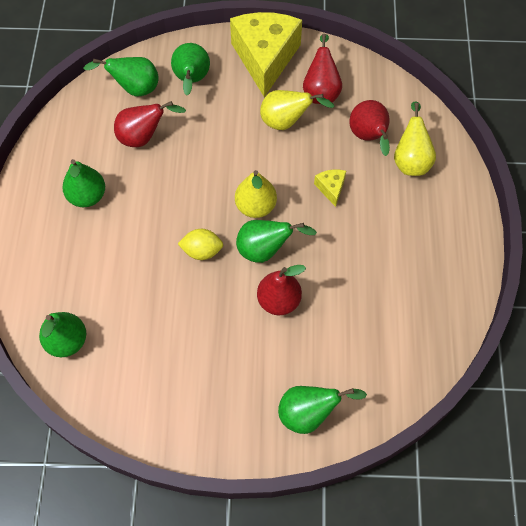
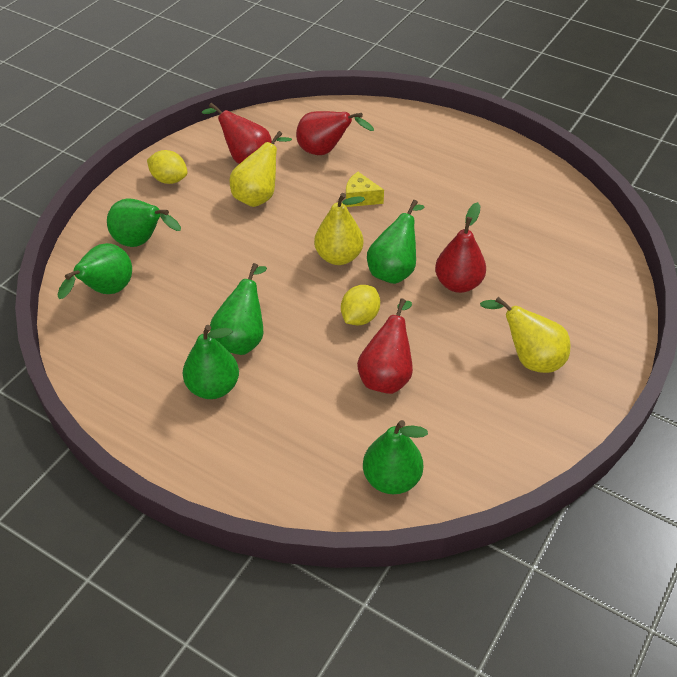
camera: 60 degrees left, 15 degrees down
(143, 137) = (178, 308): red pear -> red pear (387, 375)
(265, 58) = (169, 179): yellow cheese -> yellow lemon
(309, 414) = (593, 311): green pear -> green pear (243, 338)
(411, 160) = (372, 137): yellow pear -> yellow pear (529, 358)

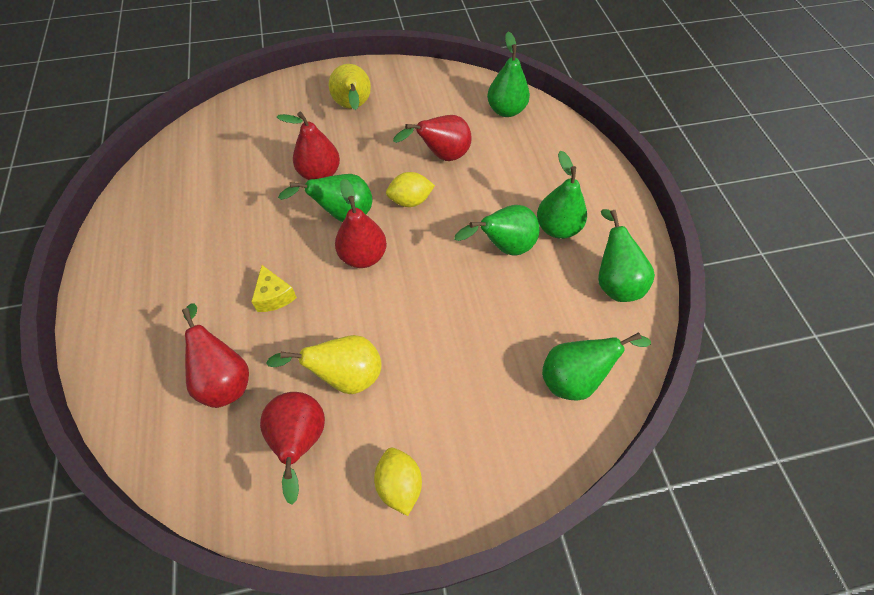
camera: 135 degrees left, 10 degrees up
(141, 242) = (500, 412): green pear -> green pear (614, 281)
(339, 257) = (363, 256): yellow pear -> red pear

